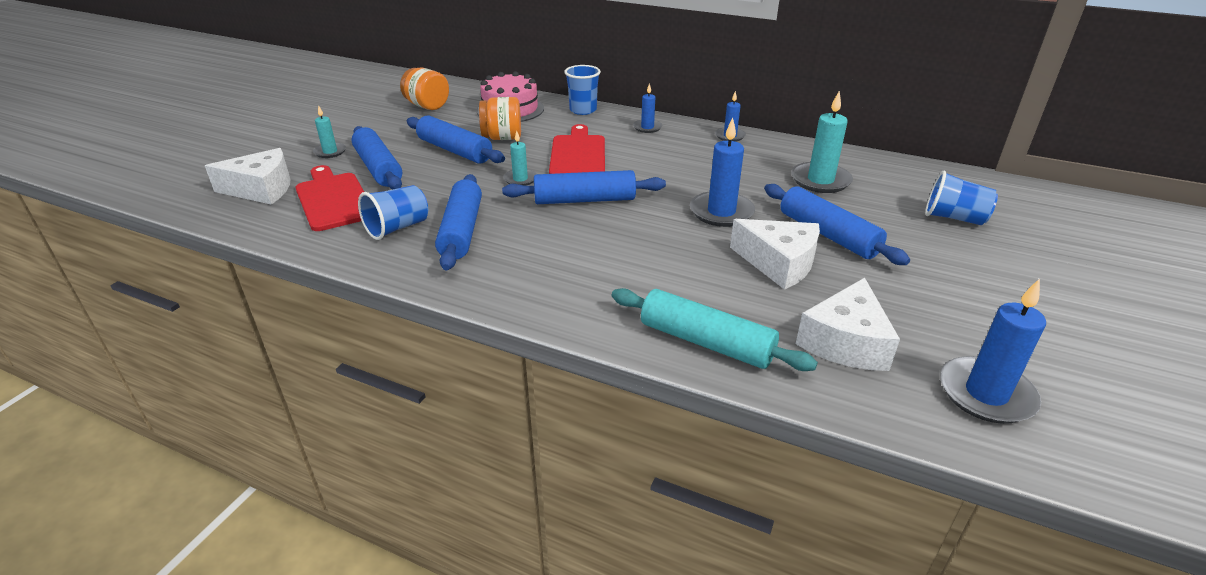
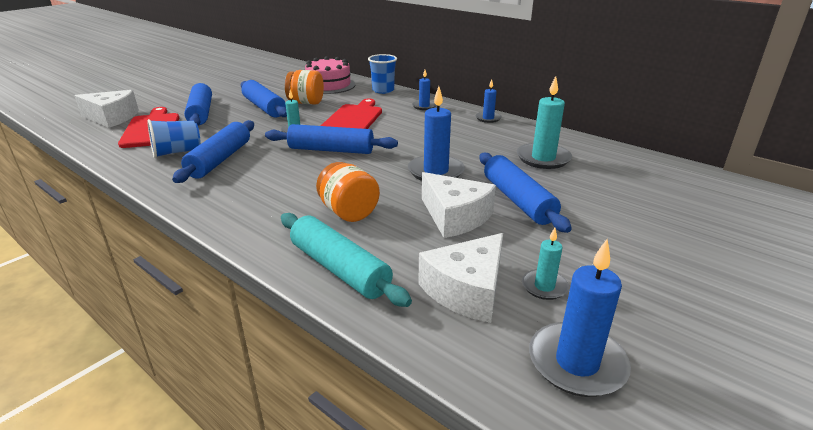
camera: 15 degrees right, 5 degrees down
(330, 152) = (178, 100): turquoise candle -> turquoise candle (544, 286)
(427, 106) = (271, 78): orange jar -> orange jar (348, 212)
(953, 218) = (652, 202): blue cup -> none

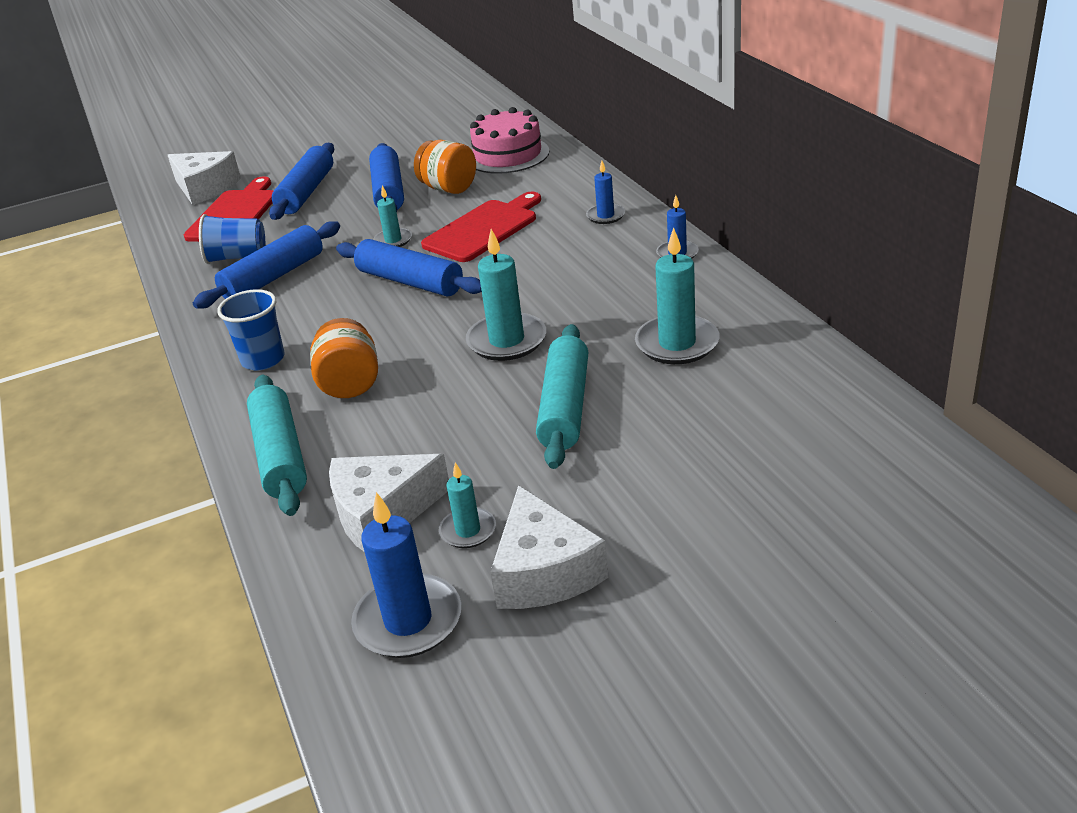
camera: 30 degrees right, 5 degrees up
(383, 90) = (576, 175): blue cup -> blue cup (263, 359)
(436, 171) = (507, 341): blue candle -> turquoise candle
(455, 217) = (462, 415): white cheese -> white cheese (544, 571)
(517, 200) = (564, 407): blue rolling pin -> turquoise rolling pin

